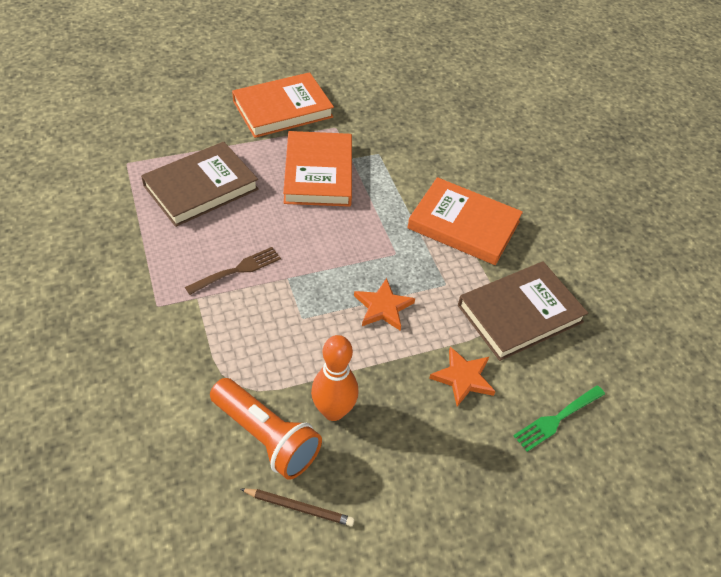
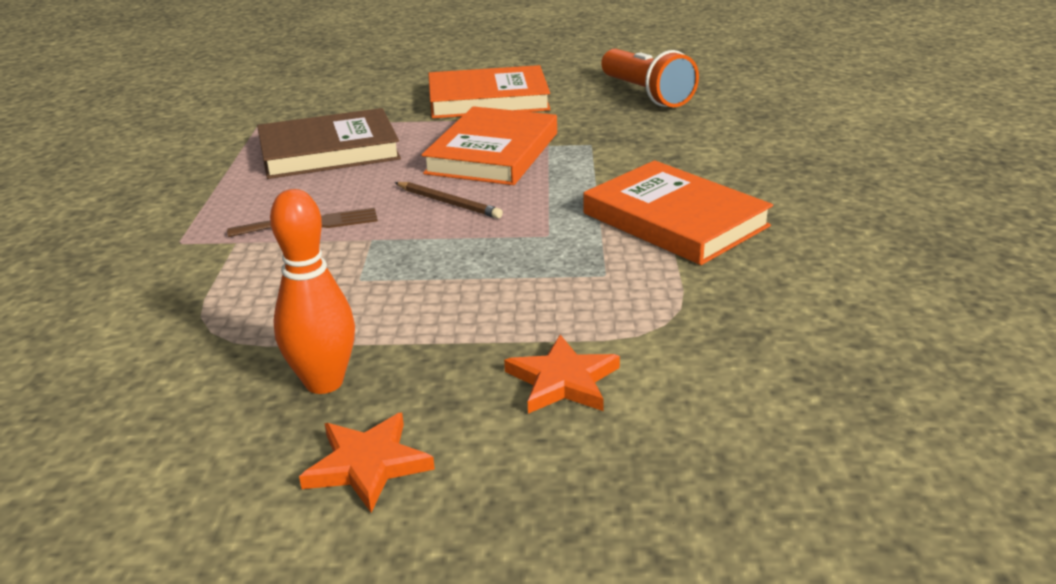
camera: 25 degrees right, 20 degrees down
(266, 437) = (201, 392): orange flashlight -> orange flashlight (646, 94)
(299, 508) = (177, 485): brown pencil -> brown pencil (449, 203)
(383, 307) = (488, 285): orange star -> orange star (367, 465)
(520, 314) = (712, 323): brown book -> none
(557, 419) = (705, 462): green fork -> none

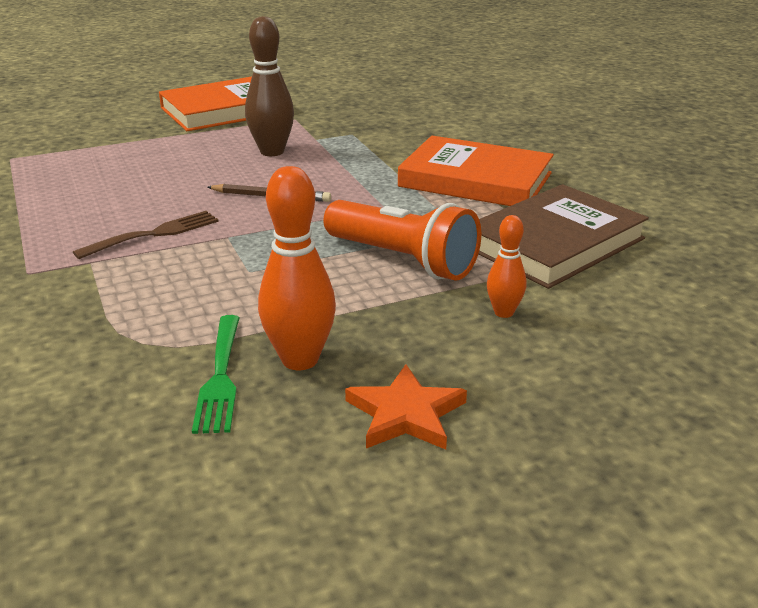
camera: 25 degrees left, 0 degrees up
(243, 382) = (220, 377): none -> green fork
(329, 151) = (110, 171): brown book -> brown book (554, 243)
(492, 153) = (272, 152): orange book -> brown bowling pin
(563, 381) = (503, 312): orange star -> orange bowling pin
(646, 94) = (361, 91): orange flashlight -> orange flashlight (402, 260)

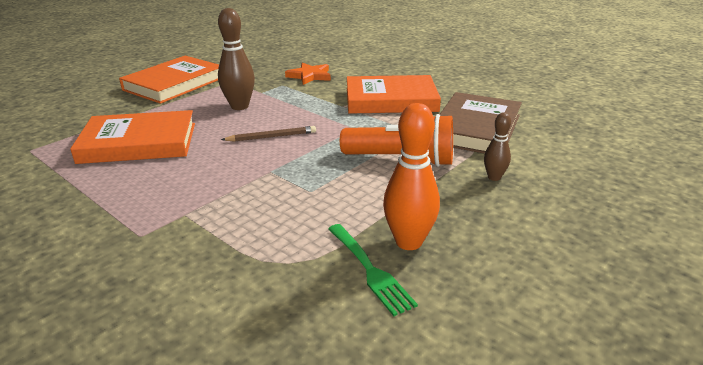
camera: 25 degrees left, 0 degrees up
(121, 172) = (139, 142): none -> orange book
(154, 234) = (213, 182): brown fork -> none
(405, 414) = (509, 257): orange star -> orange star (310, 76)
(503, 312) = (494, 177): orange bowling pin -> brown bowling pin

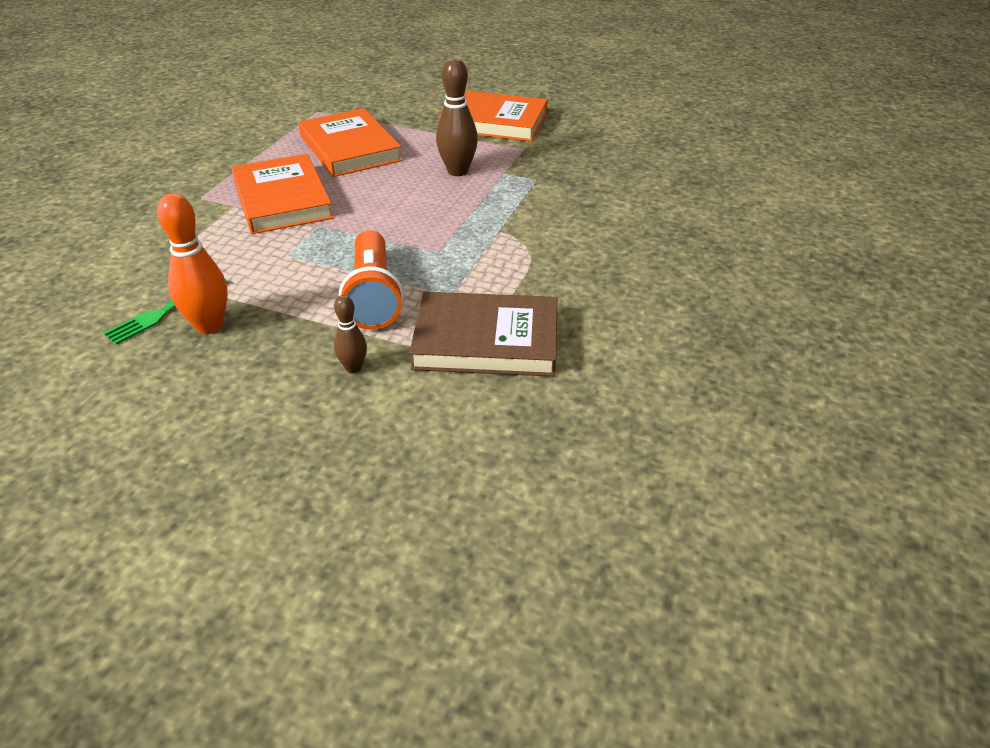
camera: 70 degrees right, 10 degrees up
(272, 137) = (393, 207): brown pencil -> none
(310, 76) = (579, 189): orange star -> none
(391, 100) = (541, 261): orange book -> orange book (282, 199)

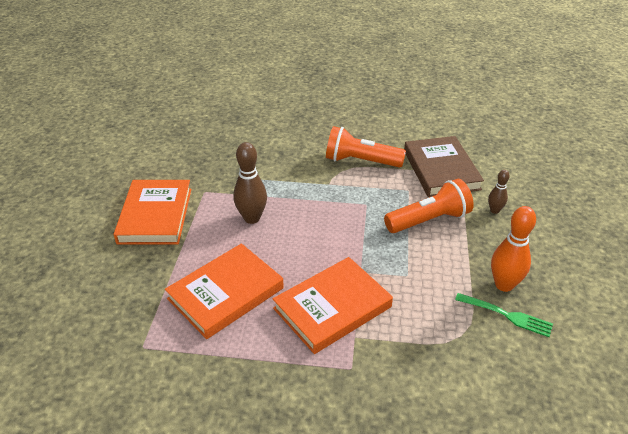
camera: 105 degrees left, 0 degrees up
(543, 266) = (361, 161): none -> orange flashlight

